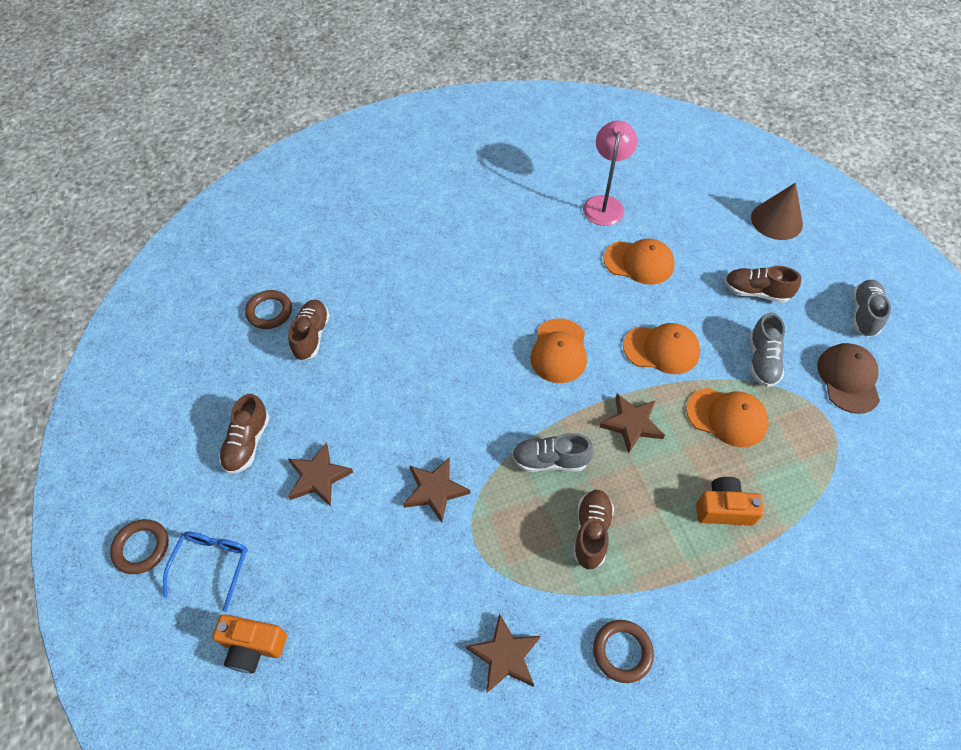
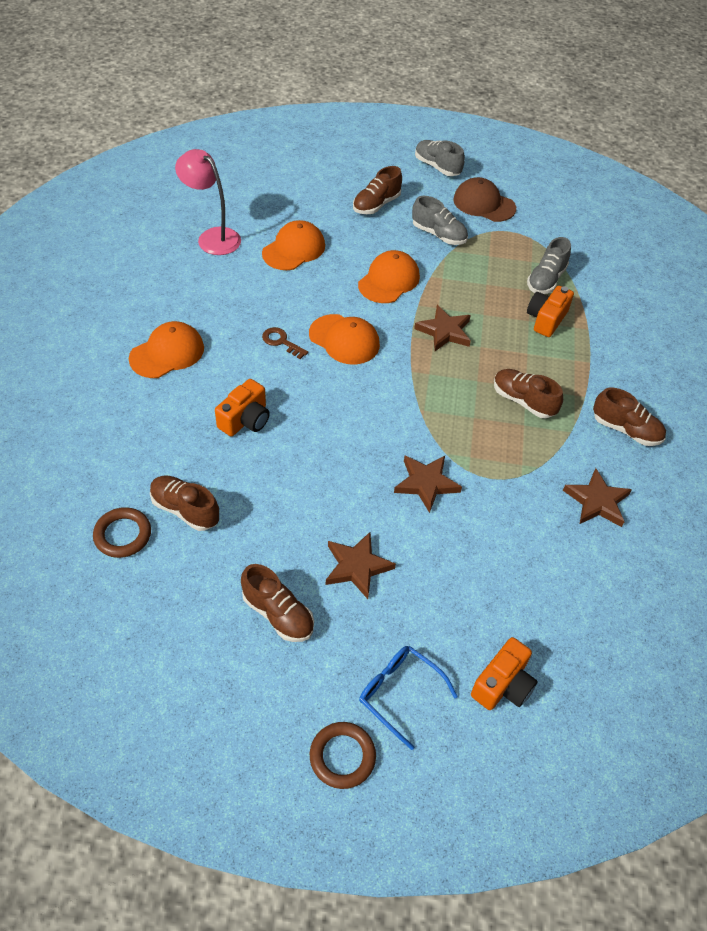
camera: 65 degrees left, 5 degrees down
(421, 328) = (245, 420): none -> orange camera
(522, 308) = (281, 342): none -> brown key
(550, 460) = (445, 395): grey shoe -> grey shoe (546, 280)
(622, 652) = (626, 430): brown ring -> brown shoe
(727, 417) = (473, 278): orange cap -> orange cap (167, 353)
(776, 220) = (319, 158): brown cone -> none

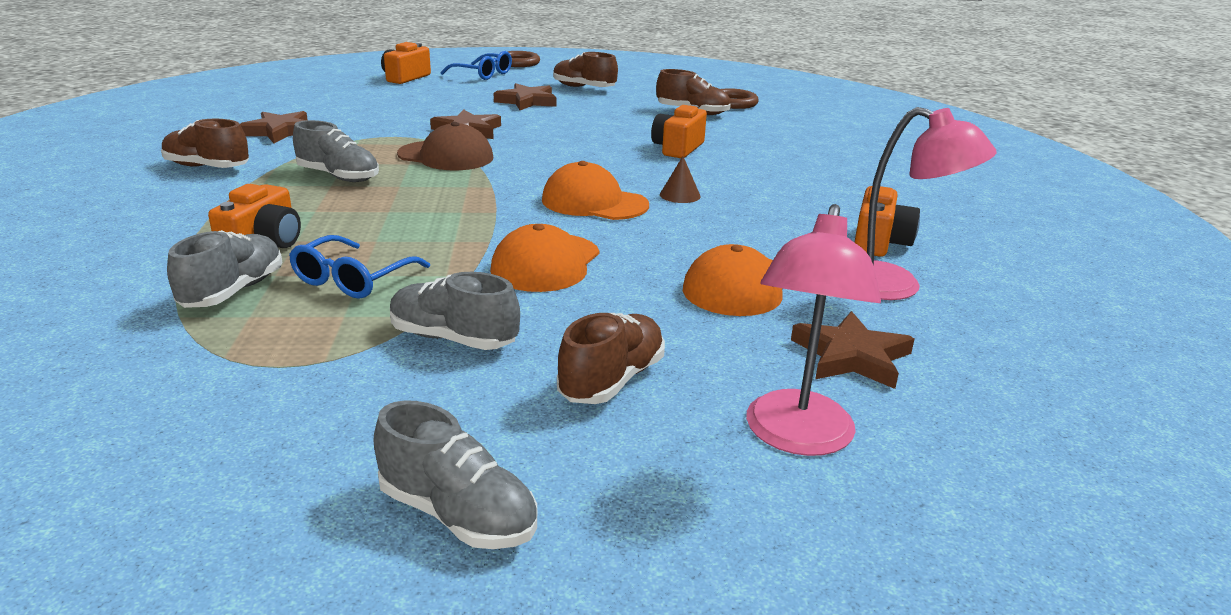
camera: 170 degrees right, 25 degrees down
(167, 353) = (812, 178): orange cap -> none
(187, 272) = (879, 242): none -> orange camera
(281, 342) = (680, 195): brown key -> brown cone
(319, 173) = (796, 438): none -> pink lamp
(444, 331) = (444, 220): brown star -> brown star (851, 356)
(484, 204) = (326, 420): brown cap -> brown cap (446, 156)
(490, 281) = (352, 280): none -> blue glasses
(523, 401) = (339, 177): brown shoe -> grey shoe

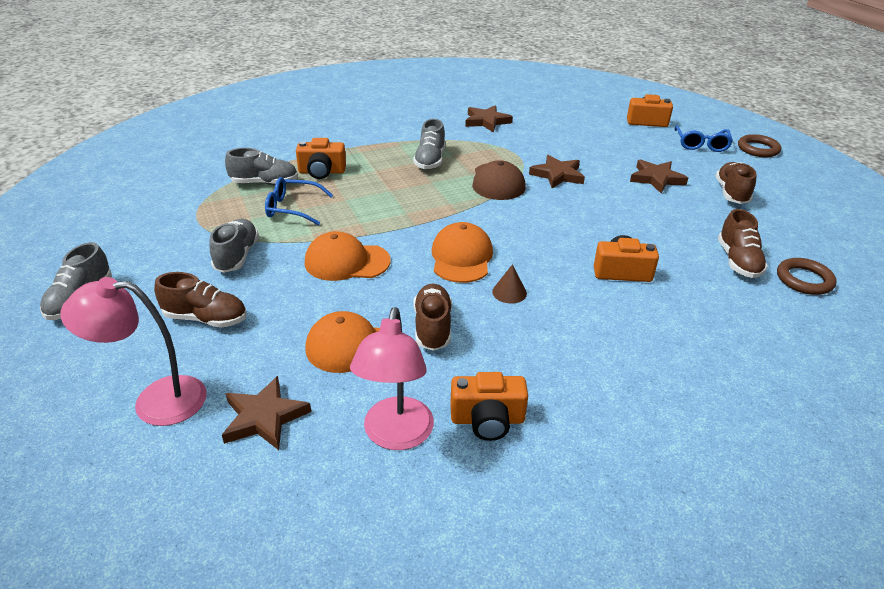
camera: 70 degrees right, 10 degrees up
(207, 167) = (411, 123): brown shoe -> brown shoe (432, 327)

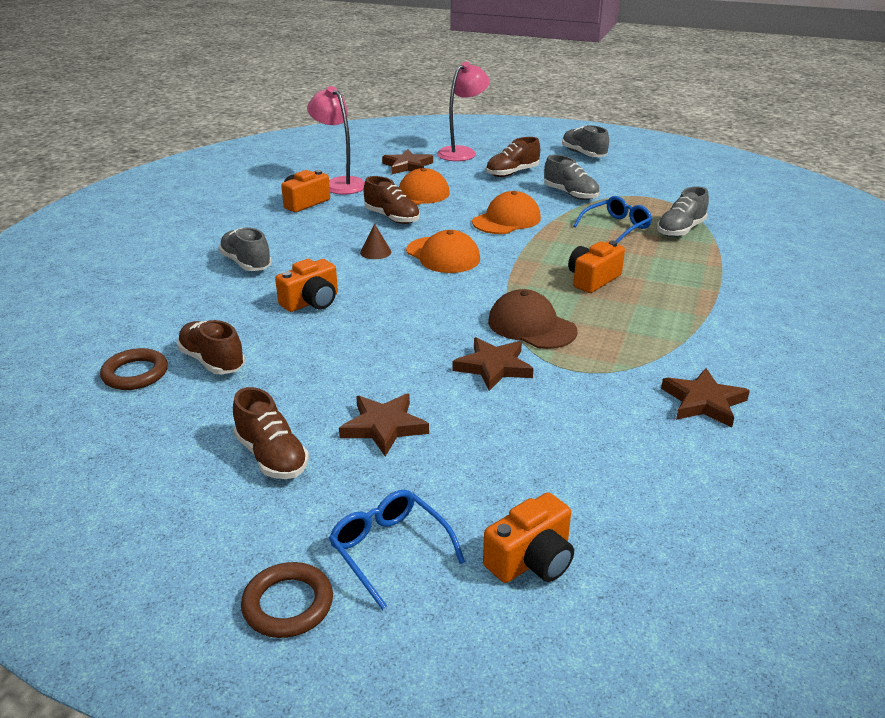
camera: 135 degrees right, 5 degrees down
(322, 172) = (673, 257): orange camera -> orange camera (592, 279)
(430, 160) = (630, 313): grey shoe -> grey shoe (246, 263)

